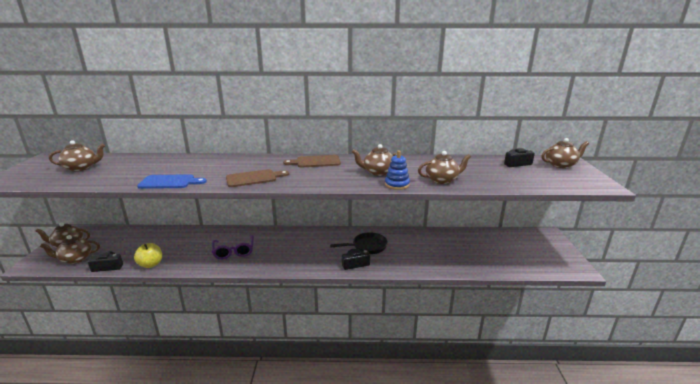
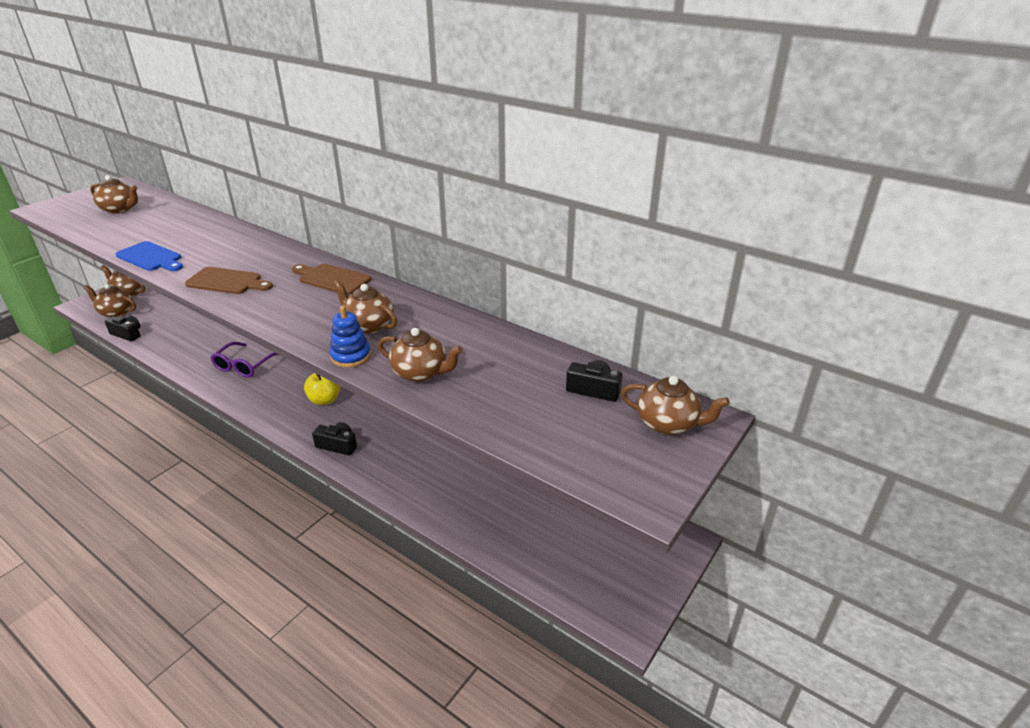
camera: 35 degrees right, 10 degrees up
(151, 264) = (160, 347): yellow apple -> yellow apple (324, 400)
(367, 246) = (386, 427): black pan -> none

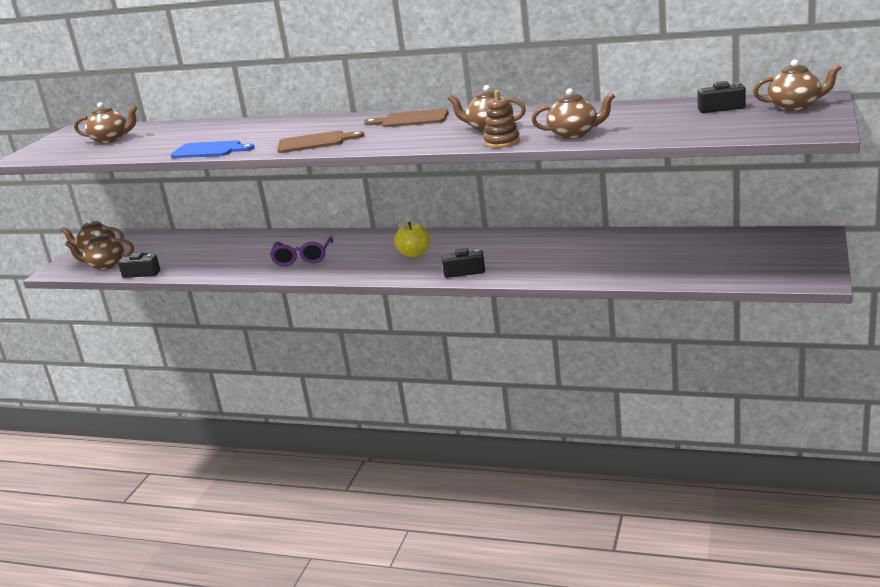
camera: 15 degrees left, 10 degrees down
(350, 356) = (502, 142): blue stacking toy -> brown stacking toy

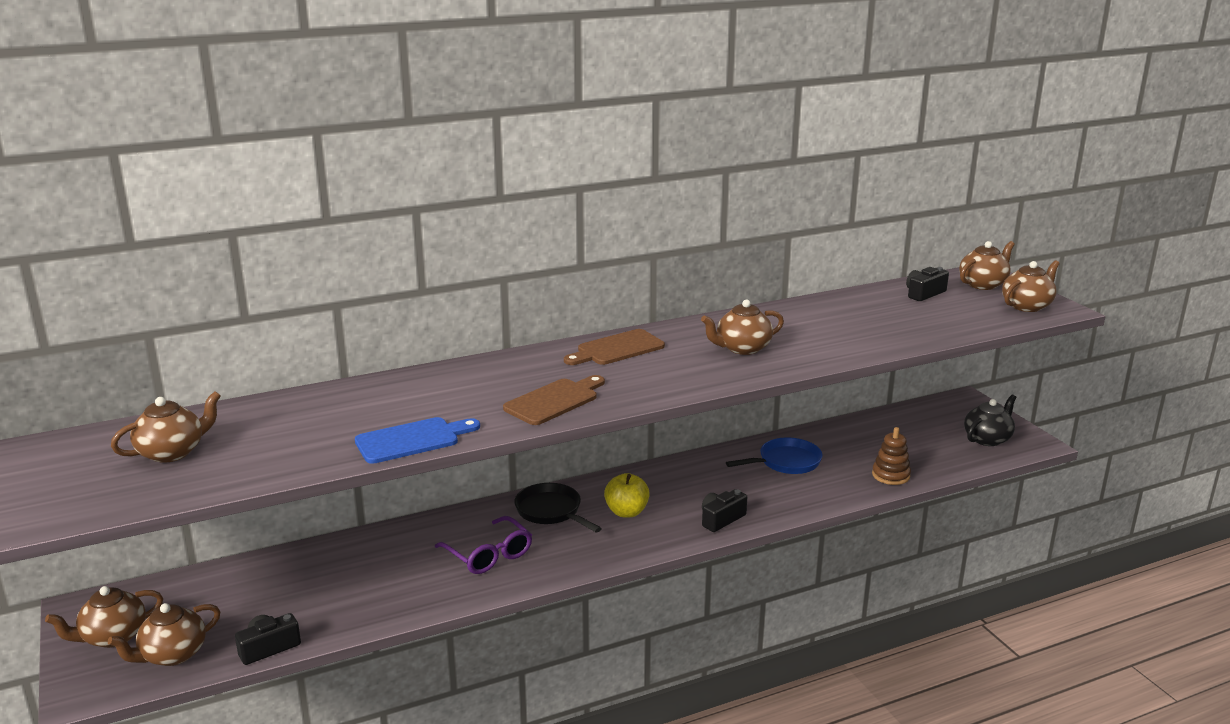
camera: 45 degrees left, 0 degrees up
(373, 243) = (551, 511): none -> black pan
(502, 142) = (795, 364): brown stacking toy -> brown stacking toy (890, 475)
(573, 248) = (786, 462): none -> blue pan
(574, 134) = (850, 342): brown teapot -> brown teapot (1027, 306)
(776, 267) = (987, 439): none -> black teapot

